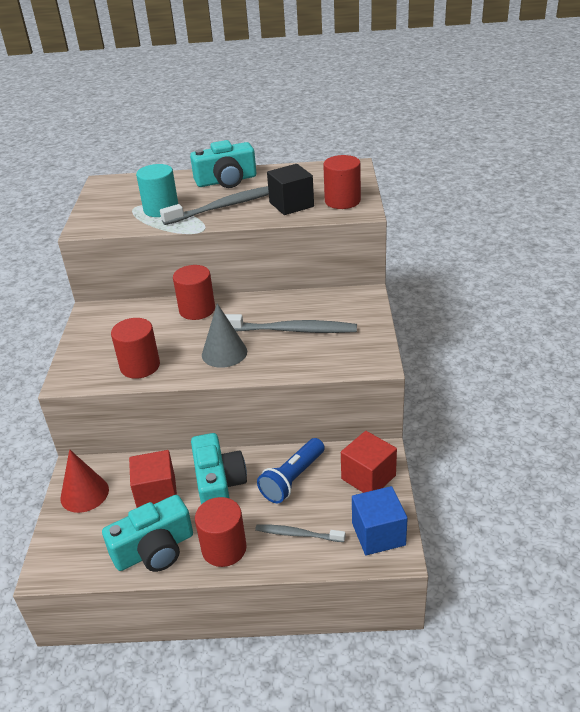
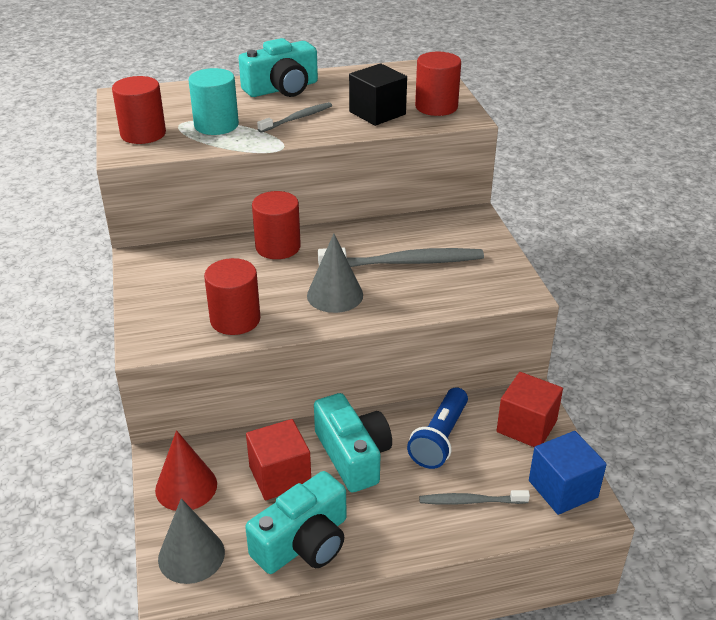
camera: 15 degrees left, 0 degrees up
(68, 547) = (191, 555): none -> grey cone
(224, 548) = (389, 529): red cylinder -> red cylinder (143, 134)
(226, 206) = (297, 118): grey toothbrush -> grey toothbrush, size x0.57

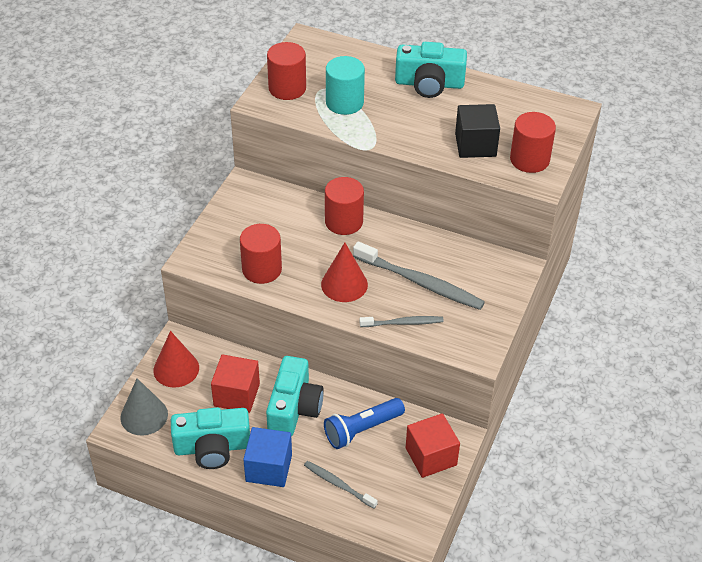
camera: 35 degrees right, 10 degrees up
(297, 118) = (409, 122): grey toothbrush -> grey toothbrush (403, 323)
(335, 295) = (344, 284): grey cone -> red cone
(563, 489) = (408, 514): blue cube -> blue cube (269, 468)

